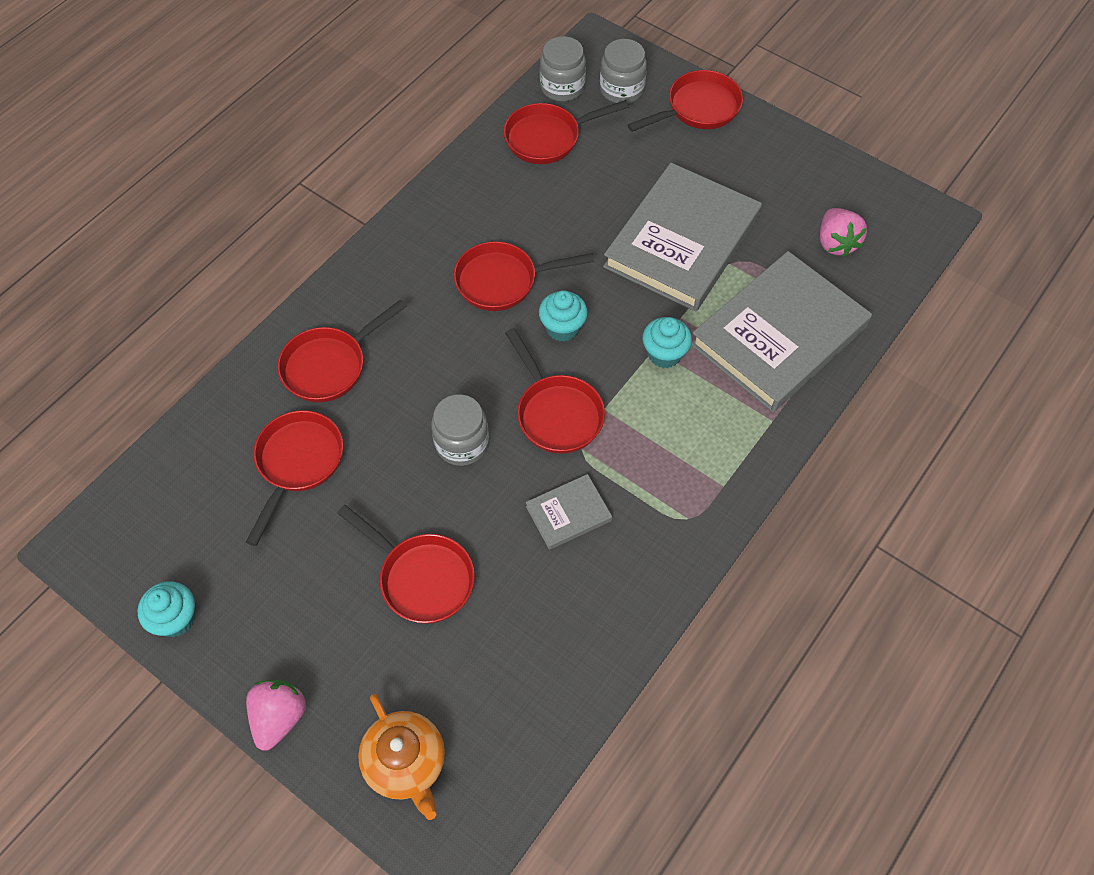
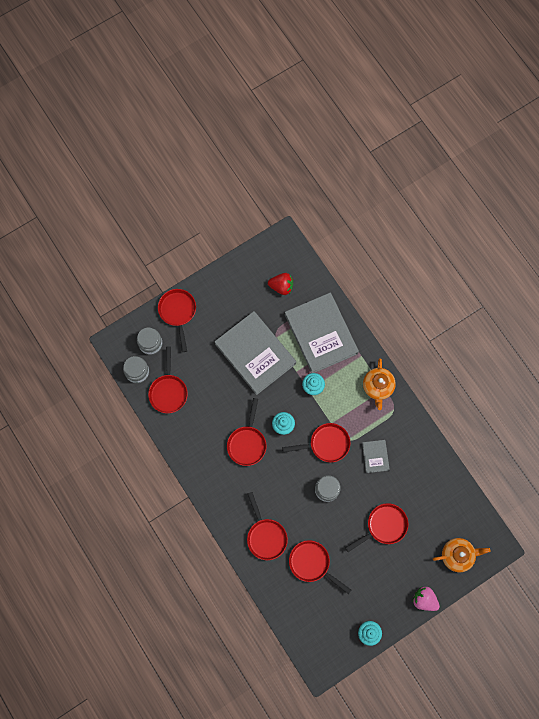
camera: 70 degrees left, 15 degrees up
(722, 472) = (378, 387): none -> orange teapot
(836, 243) = (281, 286): pink strawberry -> red strawberry

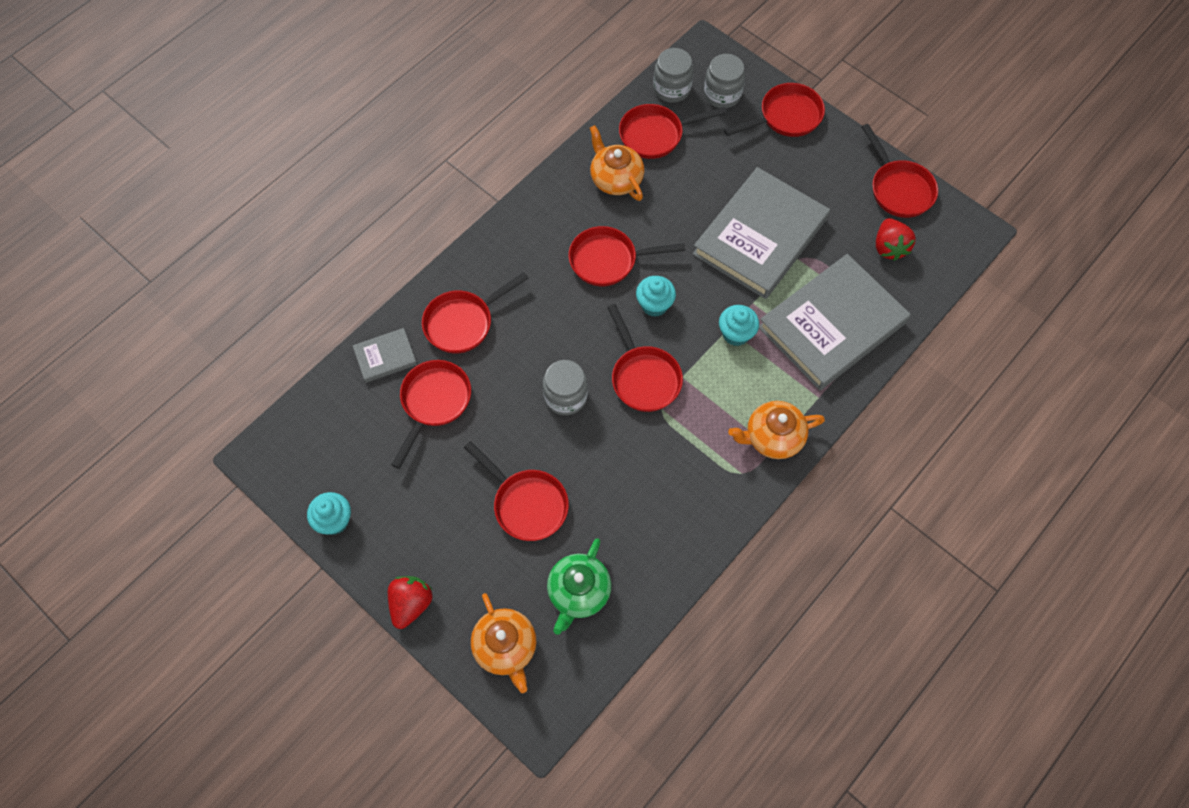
camera: 75 degrees right, 10 degrees down
(193, 423) = (615, 179): none -> orange teapot
(245, 267) = (898, 189): none -> red pan
(375, 456) = (646, 461): grey book -> grey book (385, 357)
(424, 599) = (411, 604): pink strawberry -> red strawberry
(438, 511) = (578, 592): none -> green teapot

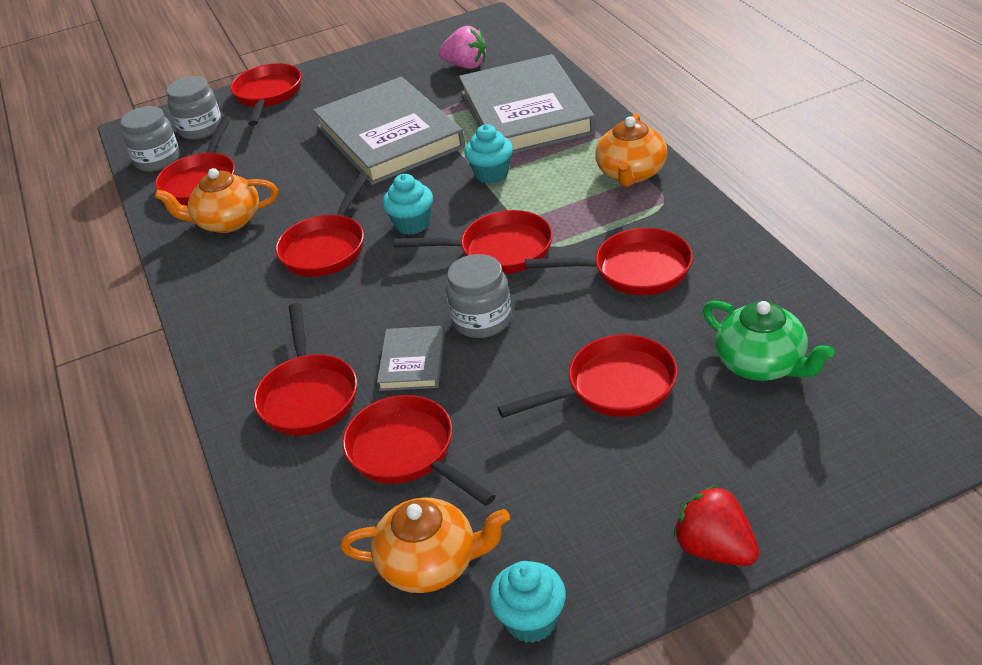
camera: 60 degrees left, 25 degrees down
(385, 357) = (297, 493): grey book -> grey book (412, 362)
(506, 647) = (819, 453): orange teapot -> orange teapot (430, 563)
(889, 247) = (466, 65): red strawberry -> pink strawberry
(898, 189) = (408, 49): red pan -> red pan (634, 270)

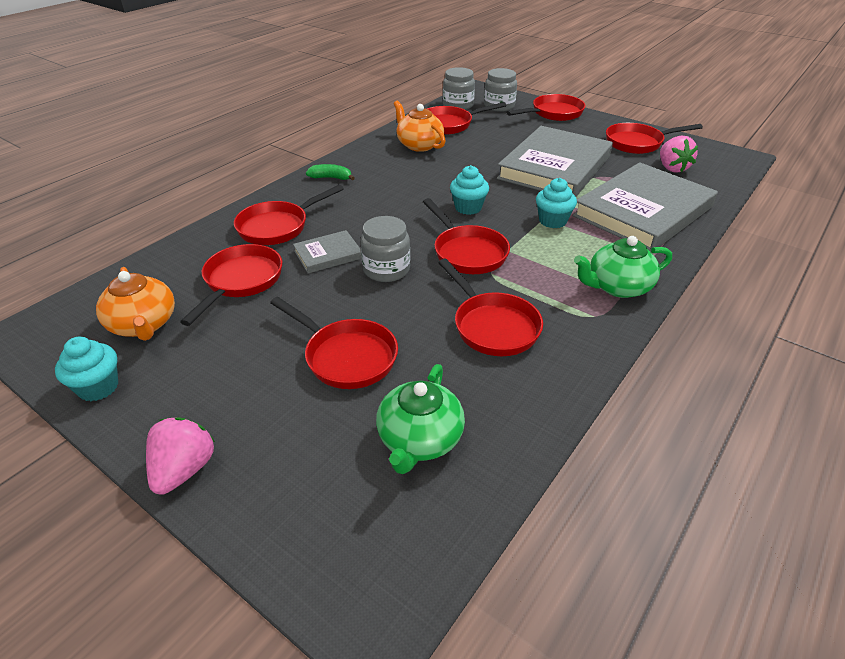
camera: 55 degrees right, 0 degrees up
(230, 320) = (331, 178): none -> green banana
(326, 248) = (419, 185): red pan -> red pan (637, 143)
(631, 173) = (617, 287): orange teapot -> green teapot
(715, 549) = (184, 469): red strawberry -> pink strawberry

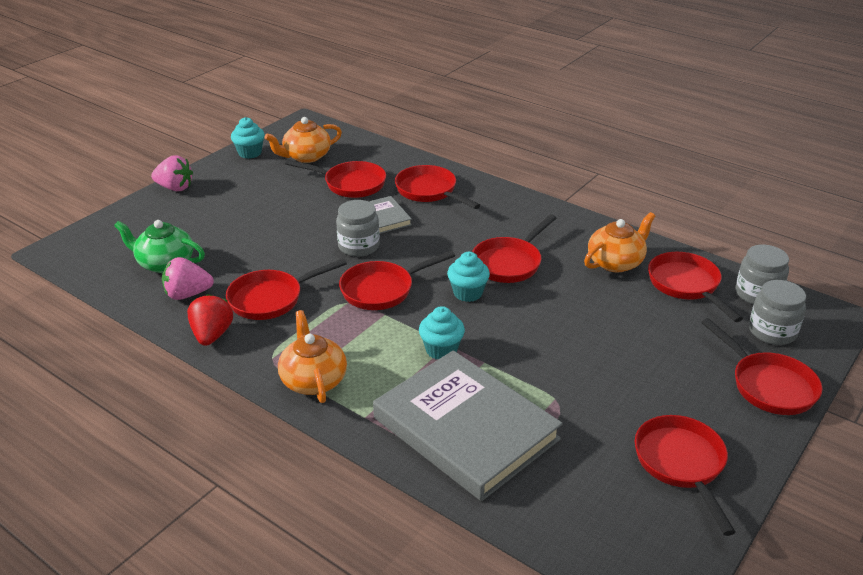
camera: 90 degrees right, 5 degrees down
(331, 178) = (523, 210): green banana -> none
(346, 356) = (253, 233): red pan -> red pan (509, 263)
(555, 167) = (577, 366): grey book -> none
(569, 366) = (212, 335): none -> red strawberry
(617, 287) = (313, 380): green teapot -> orange teapot
(672, 168) = (598, 486): pink strawberry -> pink strawberry (187, 294)

